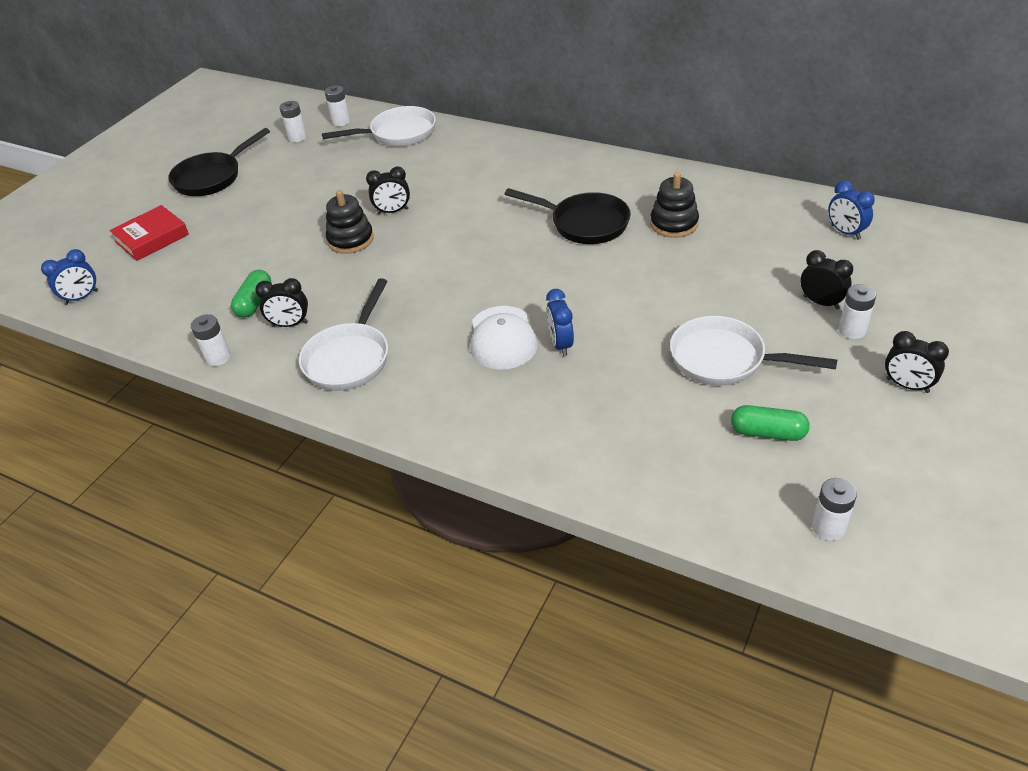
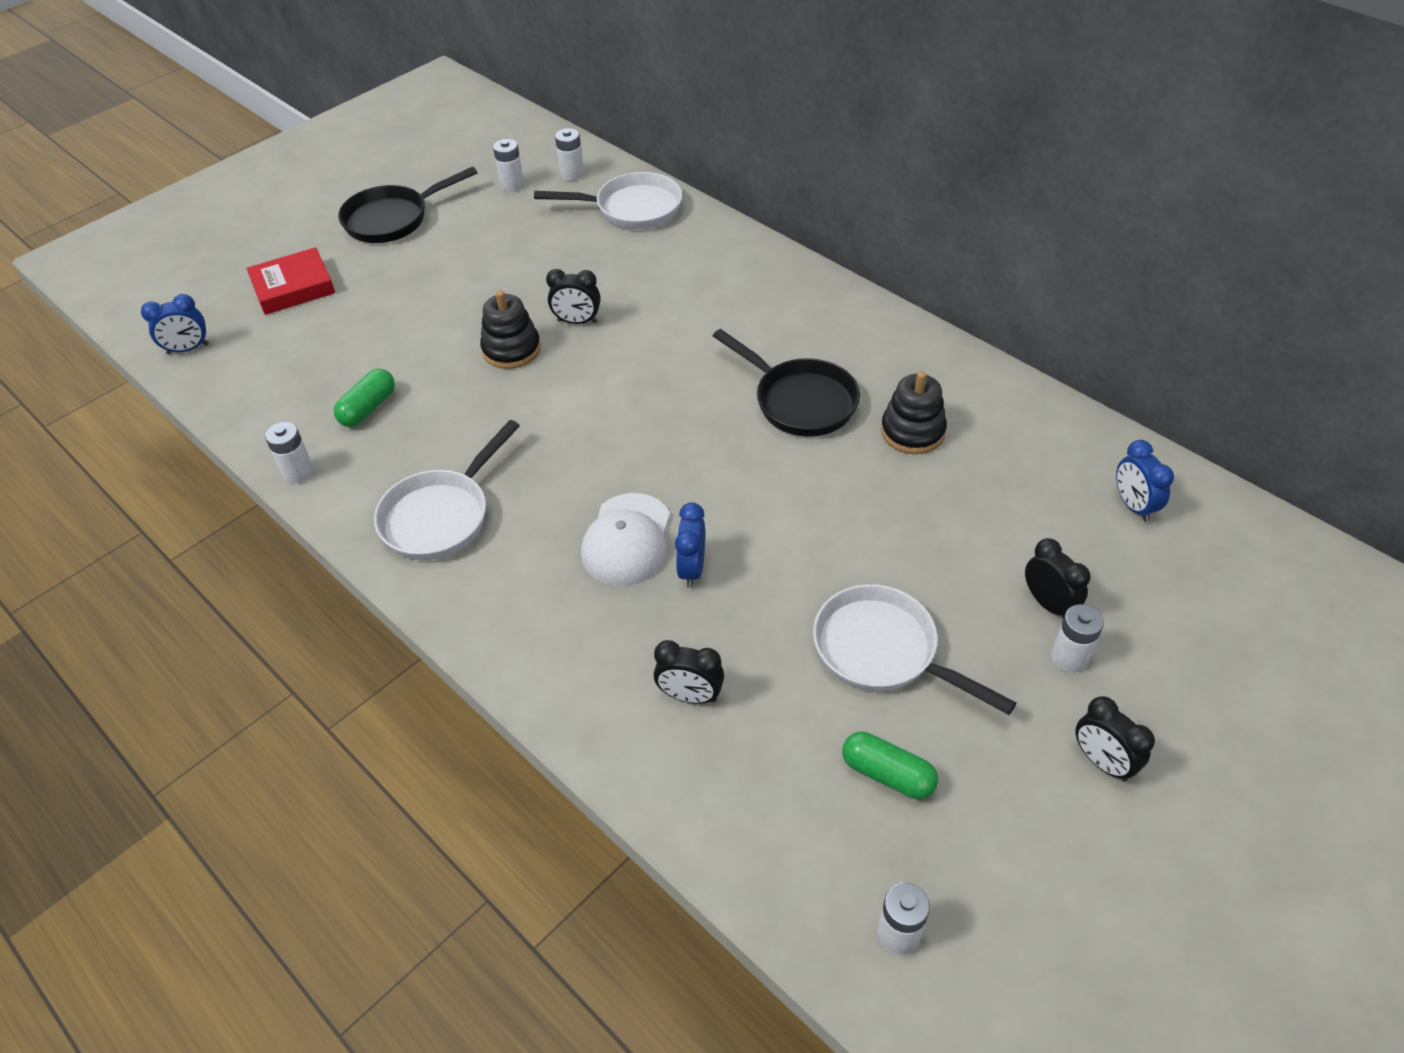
camera: 15 degrees right, 5 degrees up
(290, 324) = (394, 450): black clock -> black clock (690, 696)

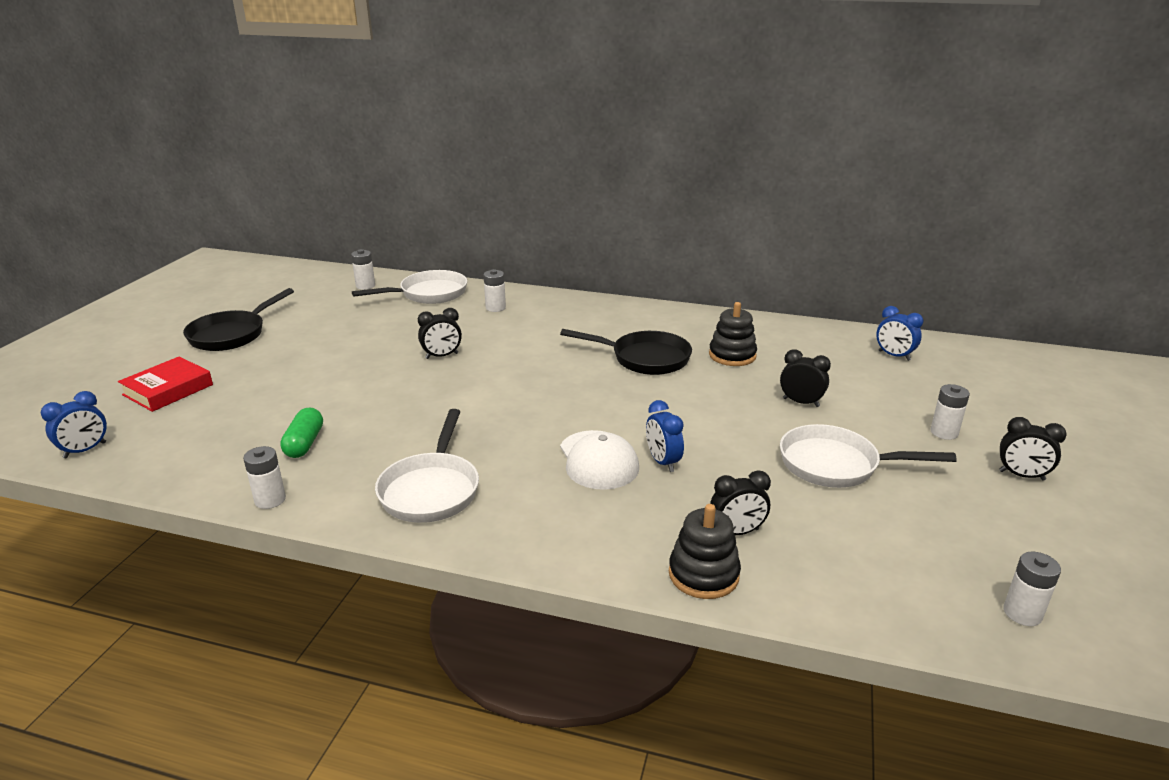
camera: 30 degrees left, 20 degrees down
(511, 349) = (402, 382): black stacking toy -> black stacking toy (703, 574)
(512, 185) = (321, 299): white battery -> white battery (495, 308)
(887, 774) = (912, 527): green capsule -> none
(1048, 604) = (902, 411): black clock -> black clock (801, 402)

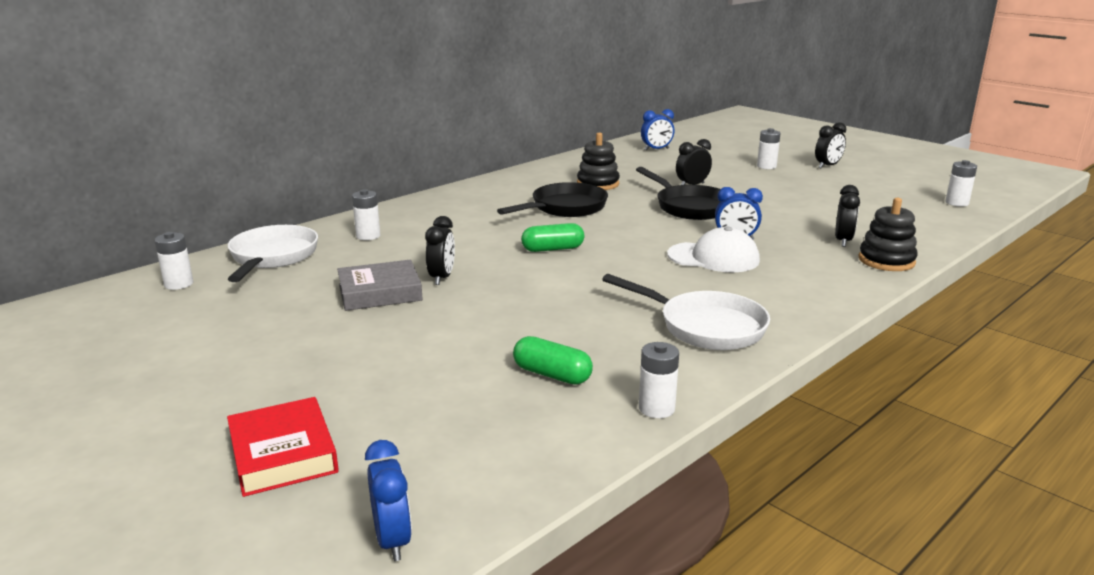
camera: 60 degrees left, 5 degrees down
(232, 334) = (171, 387): black pan -> black pan (689, 207)
(398, 344) = (380, 292): none -> grey book
(540, 380) = (553, 249): none -> green capsule
(836, 465) = (781, 198): white pan -> none

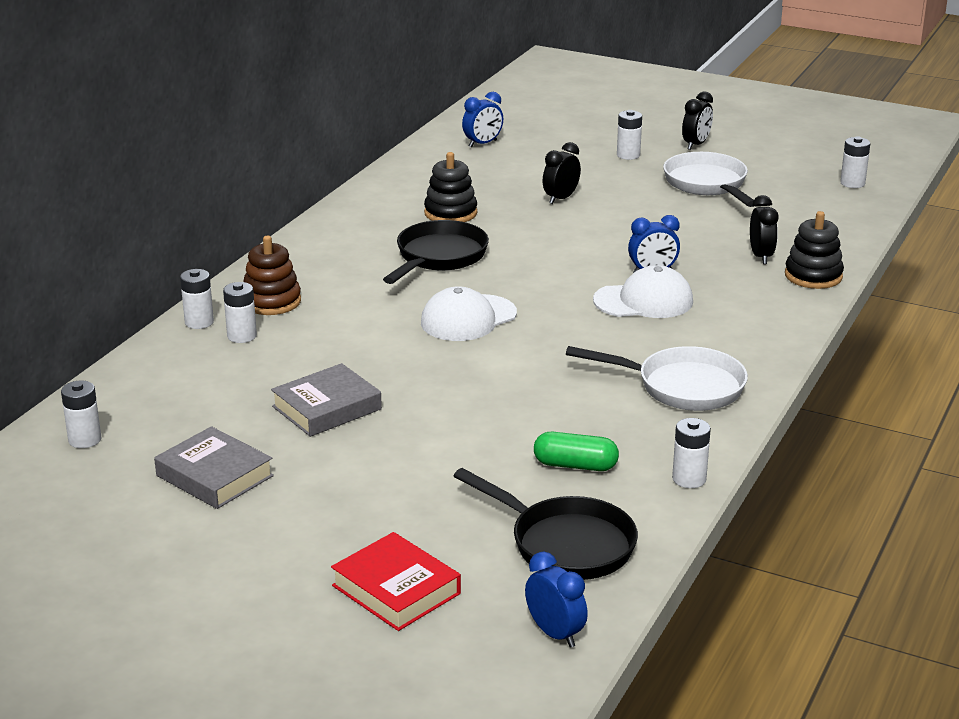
camera: 20 degrees left, 5 degrees up
(240, 326) = (214, 476): none -> grey book
(272, 257) = (157, 385): white pan -> white pan (707, 184)
(347, 223) = (199, 322): none -> white battery
(412, 218) = (271, 301): none -> brown stacking toy
(442, 278) = (377, 377): black clock -> none
(553, 249) = (468, 318): green capsule -> white cap
(689, 207) = (578, 233): black pan -> black pan (565, 544)

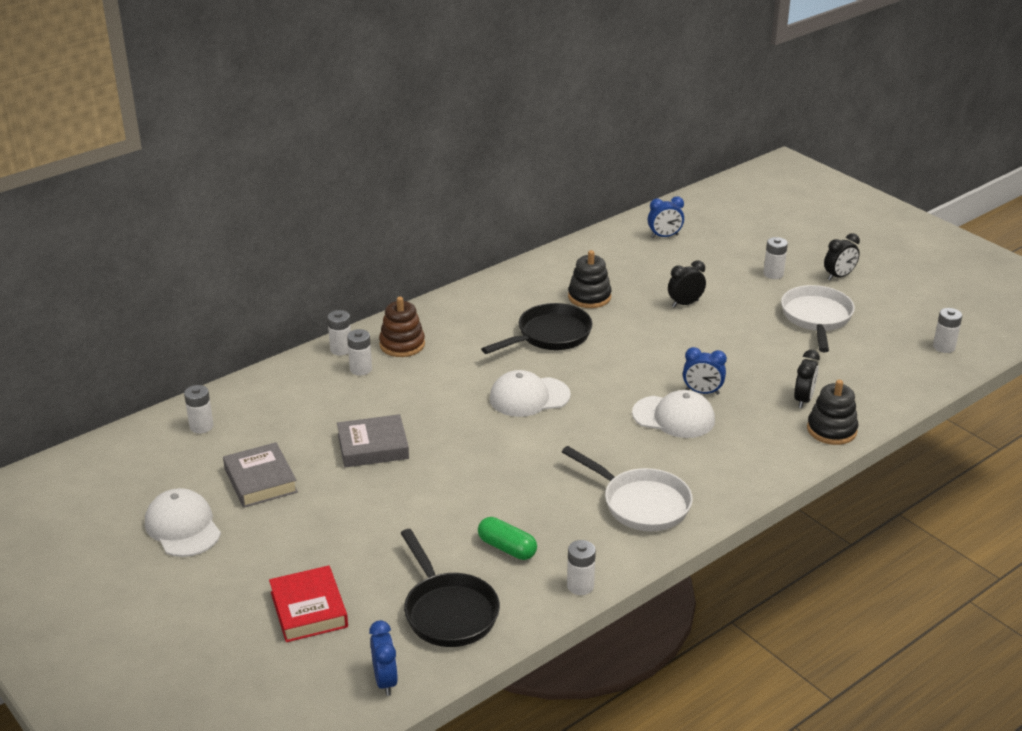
camera: 25 degrees right, 5 degrees up
(154, 550) = (183, 527): none -> white cap

